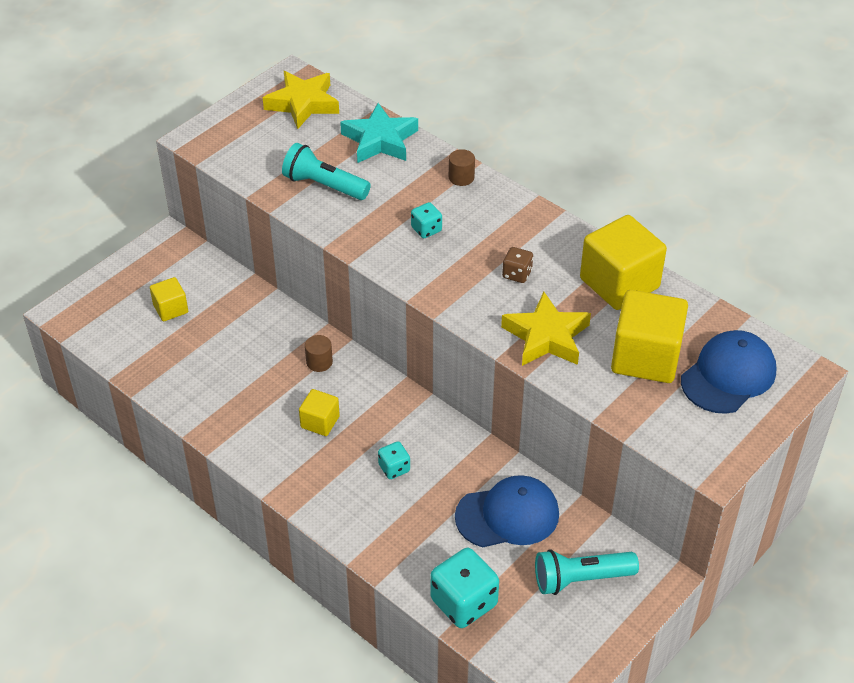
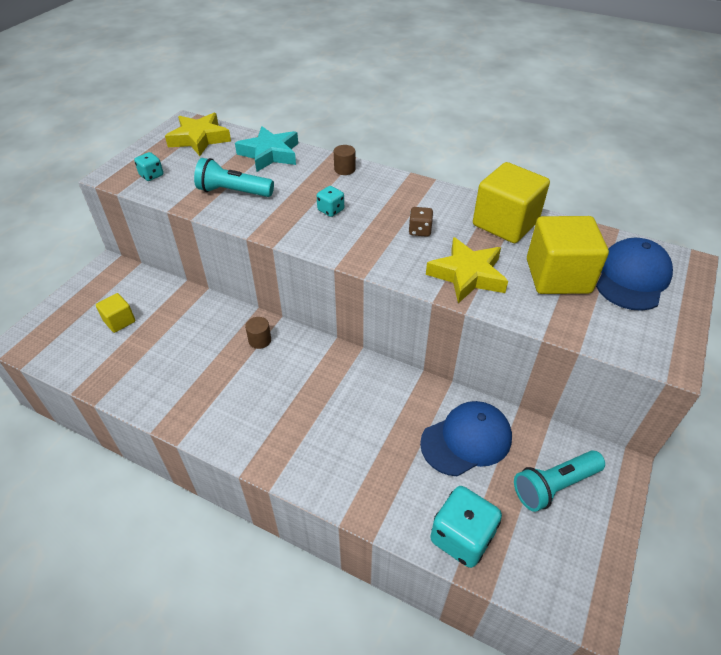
camera: 15 degrees left, 0 degrees up
(320, 422) = (274, 391): yellow cube -> none
(394, 468) = (352, 419): turquoise dice -> turquoise dice (151, 175)

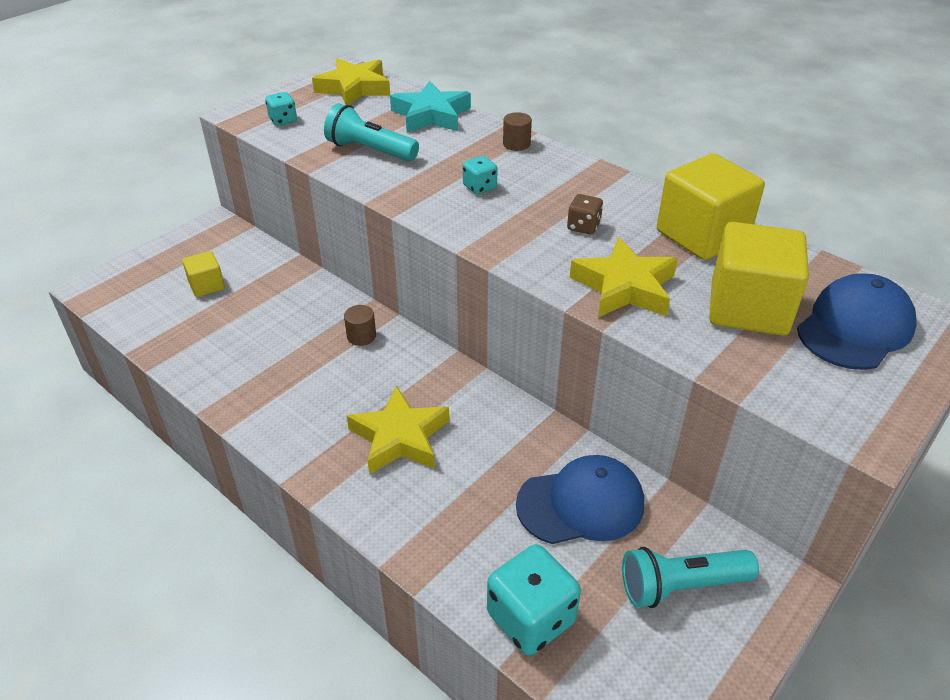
camera: 15 degrees right, 5 degrees down
(318, 417) = (400, 437): none -> yellow star

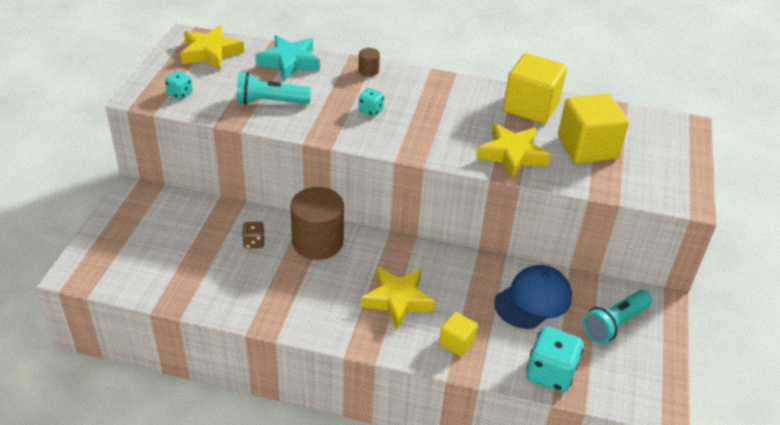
camera: 30 degrees left, 0 degrees up
(207, 286) = (169, 242): yellow cube -> yellow cube (456, 342)
(361, 336) = (317, 242): brown cylinder -> brown cylinder, size x2.30
(583, 227) = (458, 121): brown dice -> brown dice (254, 242)
(855, 328) = (647, 142): blue cap -> none

